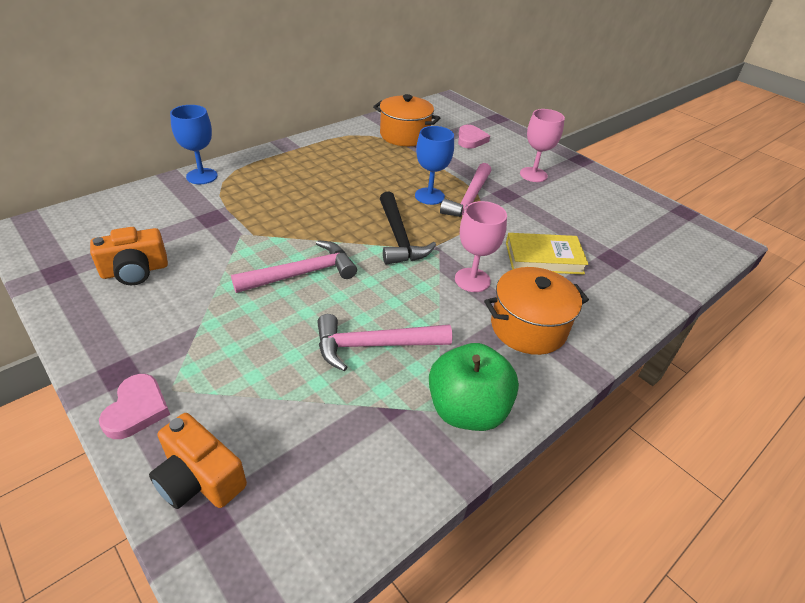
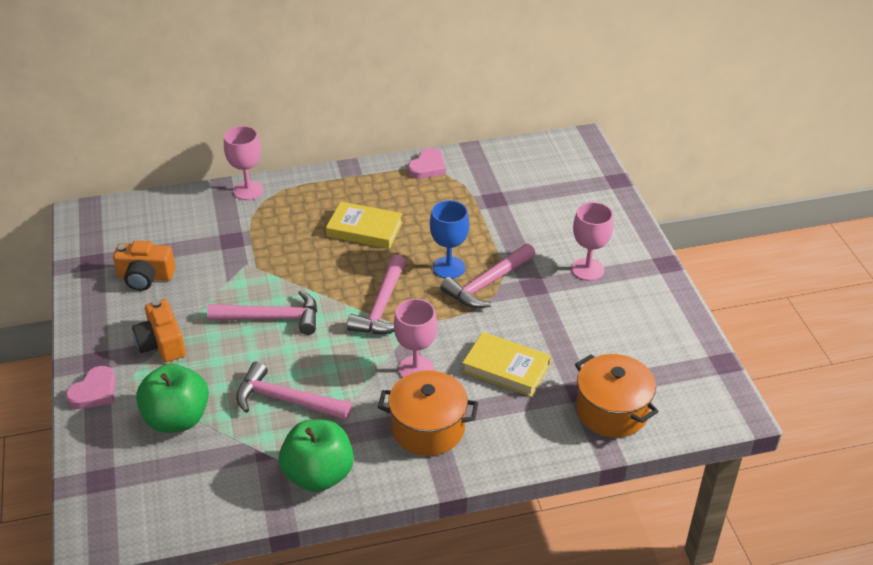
camera: 30 degrees right, 0 degrees up
(199, 478) = (109, 452): orange camera -> orange camera (162, 343)
(202, 176) = (248, 190): blue goblet -> pink goblet
(265, 405) = (177, 419): none -> green apple
(334, 184) = (364, 229): none -> yellow book
(399, 237) = (382, 306): black hammer -> pink hammer
(404, 135) = (484, 183): orange pot -> orange pot (612, 411)
(471, 139) = (556, 205): pink heart -> pink heart (427, 167)

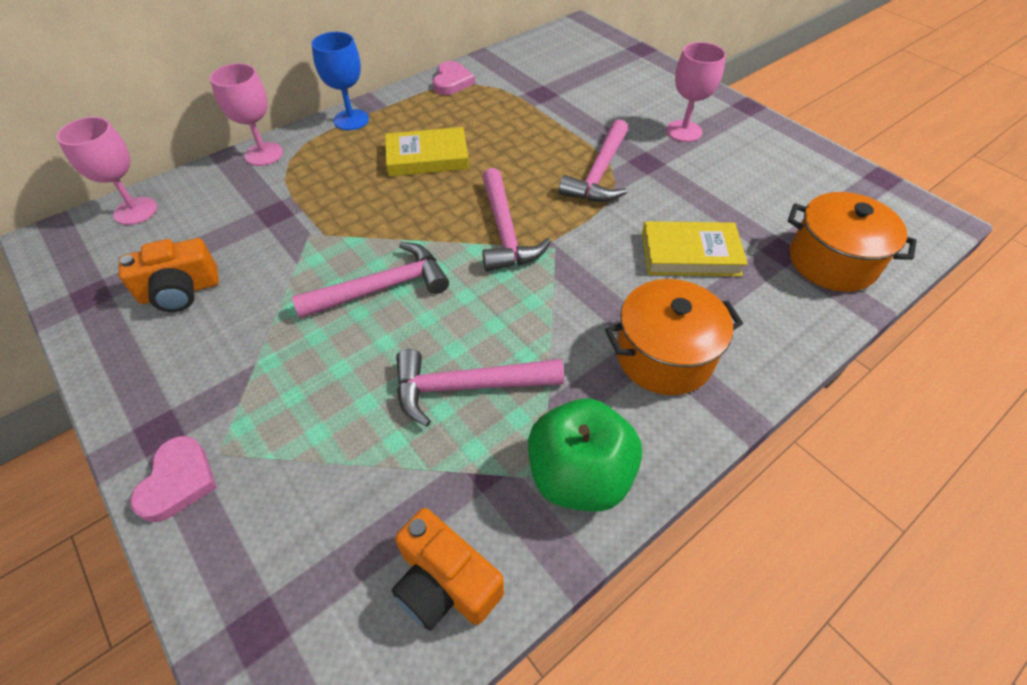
camera: 25 degrees left, 10 degrees up
(162, 343) = (249, 371): orange camera -> orange camera (445, 583)
(177, 419) = (330, 473): green apple -> none
(416, 369) = (595, 289): pink goblet -> pink goblet (135, 211)
(449, 268) = (547, 169): blue goblet -> blue goblet (351, 120)

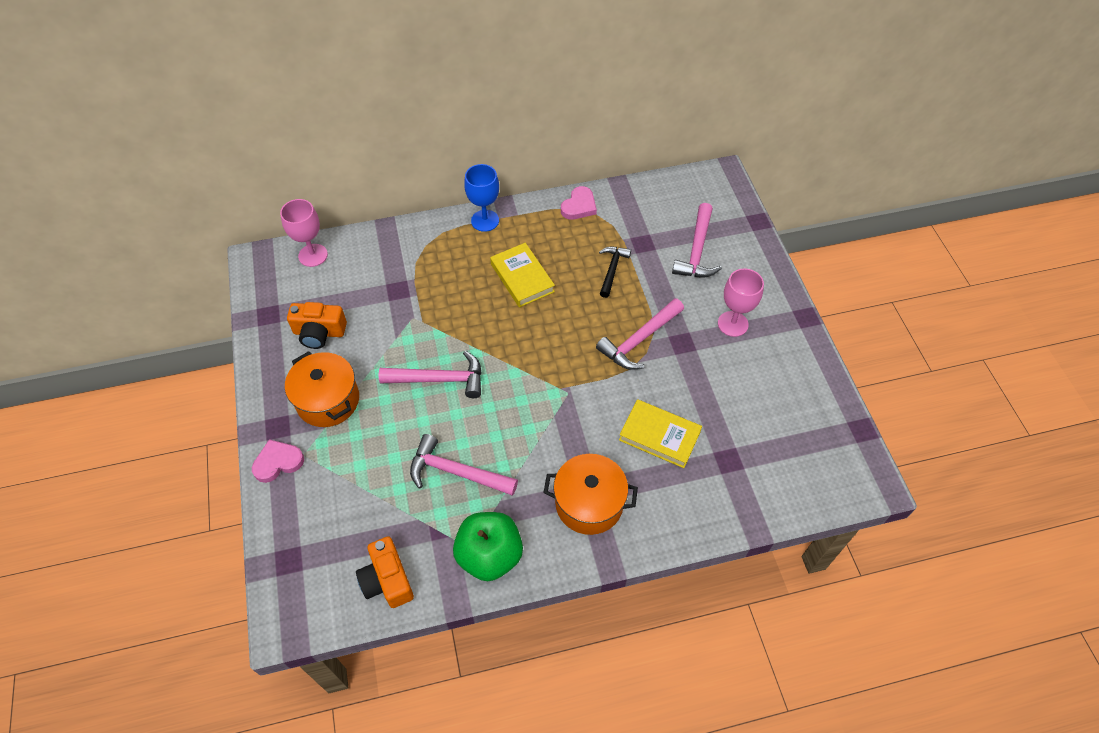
camera: 25 degrees right, 5 degrees up
(178, 481) = (278, 462): pink heart -> pink heart turned 150 degrees counterclockwise
(264, 154) = (411, 233): pink goblet -> none
(427, 157) = (522, 278): yellow book -> yellow book turned 45 degrees clockwise
(505, 231) = (542, 366): pink hammer -> pink hammer (697, 250)
(524, 123) = (612, 270): none -> black hammer
(832, 261) = (759, 484): orange pot -> orange pot (328, 400)

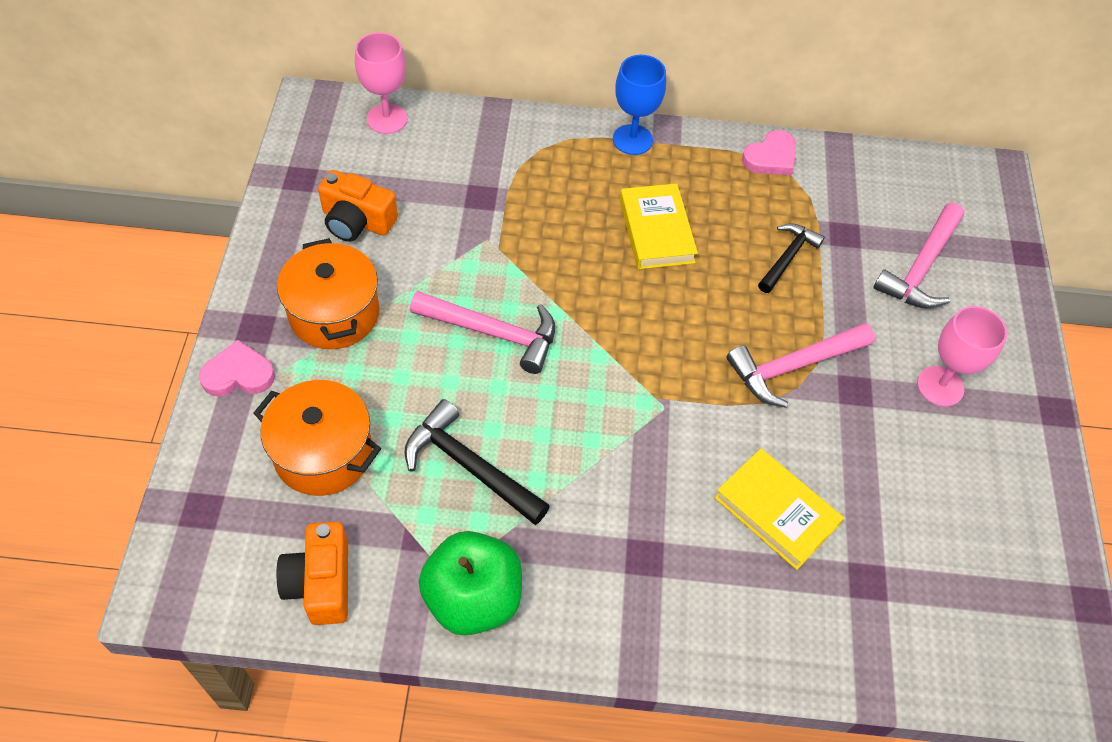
camera: 15 degrees right, 0 degrees up
(456, 472) = (469, 466): pink hammer -> black hammer
(589, 503) = (640, 573): orange pot -> orange pot (323, 453)

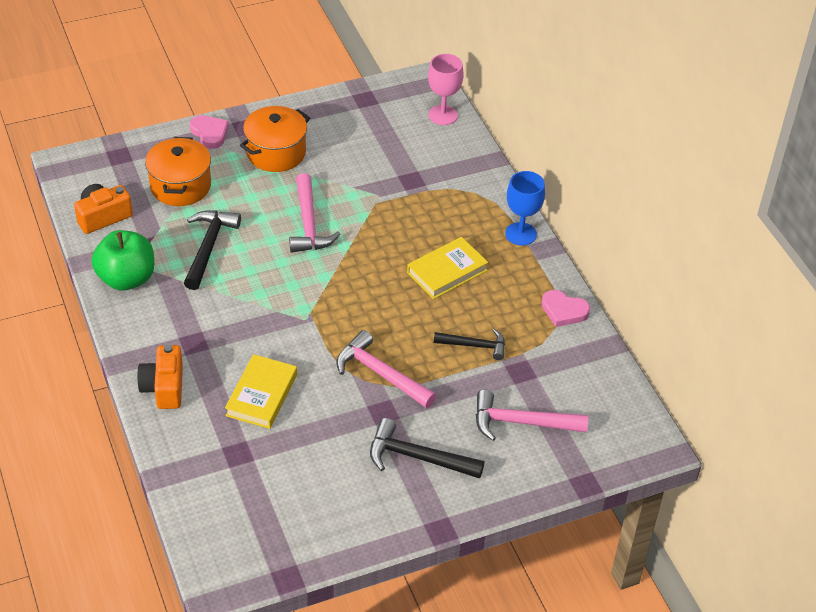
camera: 65 degrees right, 10 degrees down
(357, 221) = (350, 135): orange camera -> orange camera (164, 387)
(940, 386) = (417, 457): pink goblet -> black hammer

